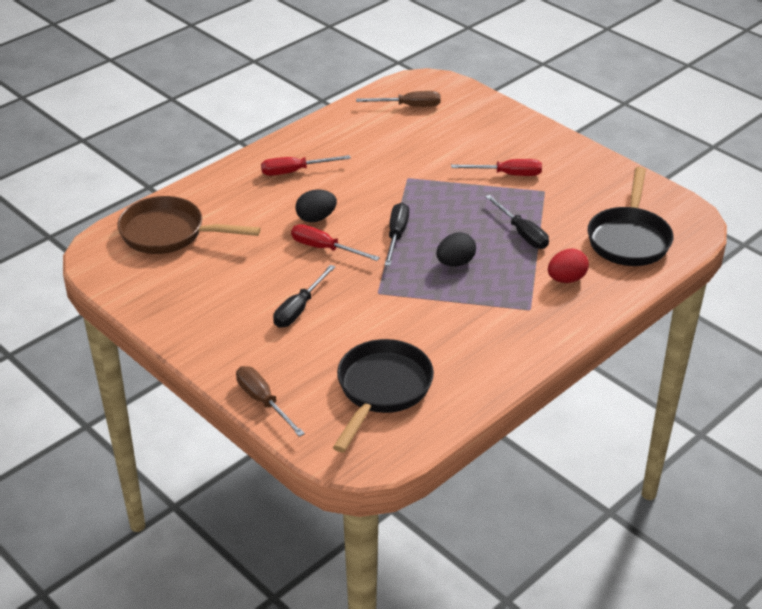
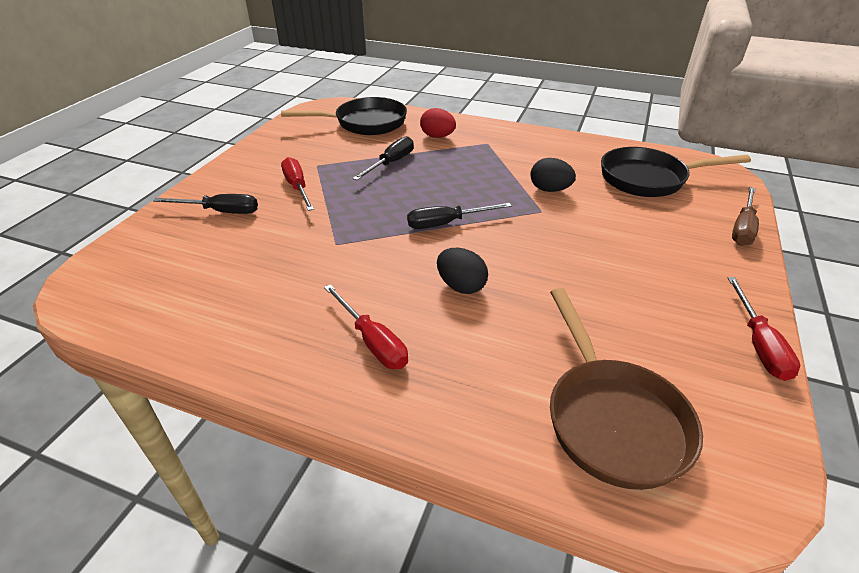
camera: 115 degrees left, 0 degrees up
(299, 309) = (614, 247): black screwdriver -> black screwdriver (220, 211)
(324, 248) = (509, 262): red screwdriver -> red screwdriver (758, 344)
(409, 106) = (159, 286): brown screwdriver -> none
(455, 263) = (461, 183): black egg -> black egg (549, 190)

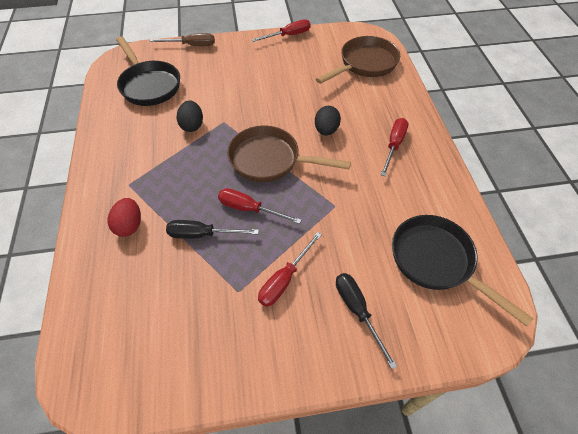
camera: 120 degrees left, 15 degrees up
(365, 123) = (121, 307): black pan -> black pan (436, 262)
(392, 192) = (249, 209): none -> red screwdriver
(446, 223) = (270, 160): black screwdriver -> brown pan

